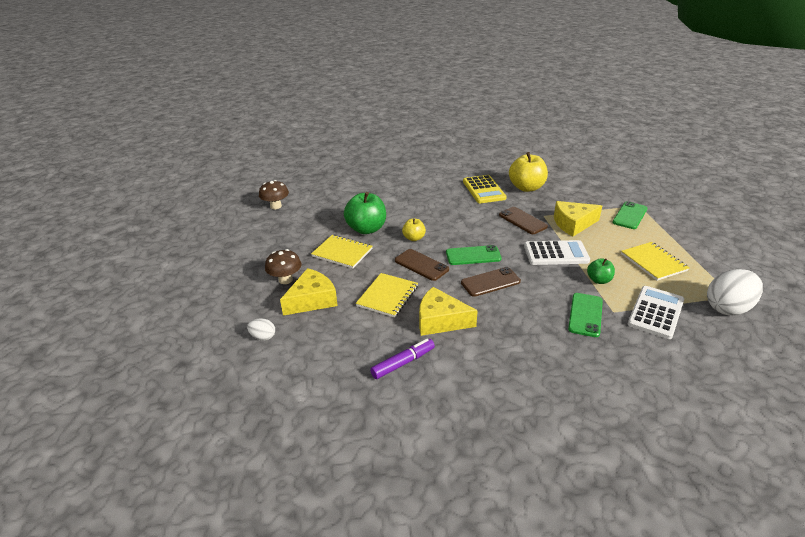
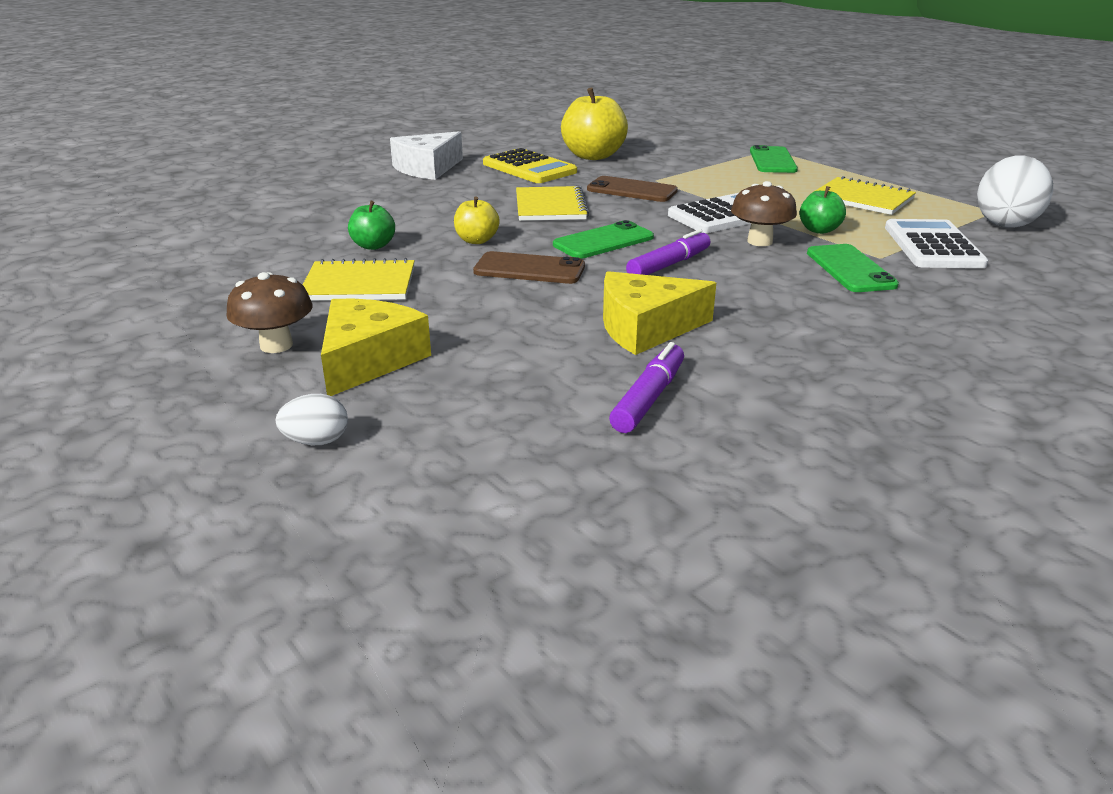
camera: 30 degrees left, 5 degrees down
(276, 206) = (141, 250): brown mushroom -> brown mushroom (759, 241)
(366, 229) = (373, 246): green apple -> green apple, size x0.54
(387, 296) = (514, 320): yellow notebook -> yellow notebook (550, 206)
(433, 178) = (427, 168): none -> white cheese
(490, 282) = (669, 265): brown phone -> purple marker
(573, 224) = (708, 181): yellow cheese -> none

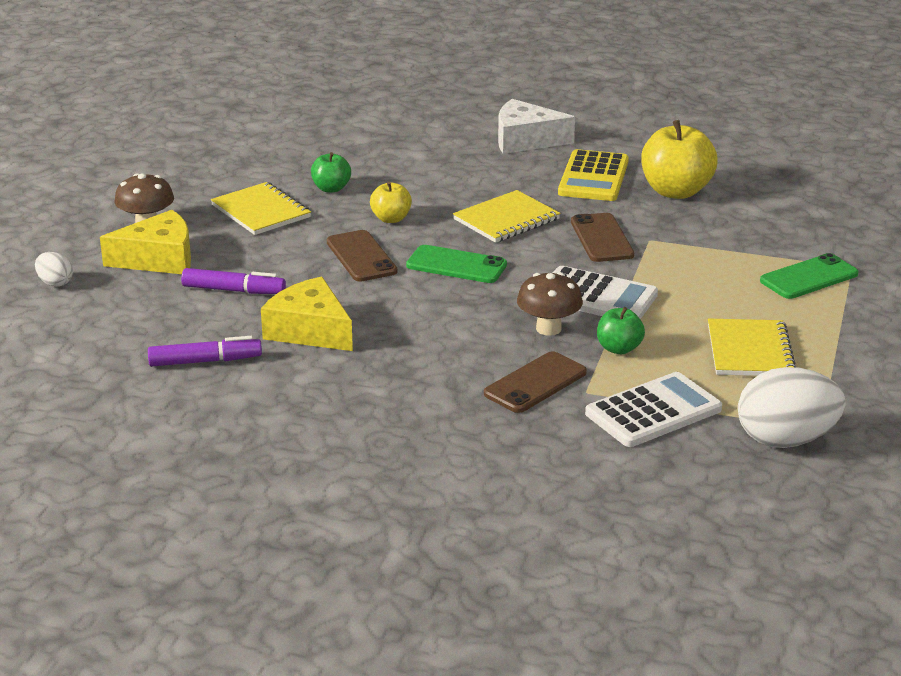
camera: 55 degrees right, 0 degrees up
(669, 265) = (440, 305): purple marker -> purple marker (233, 290)
(850, 269) = (535, 383): green phone -> brown phone

